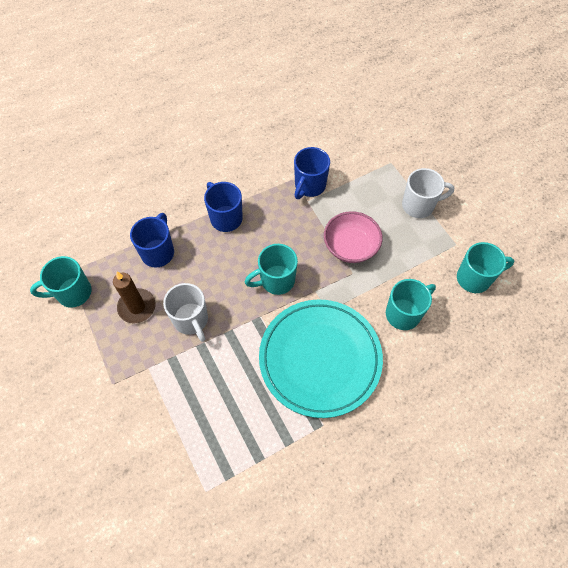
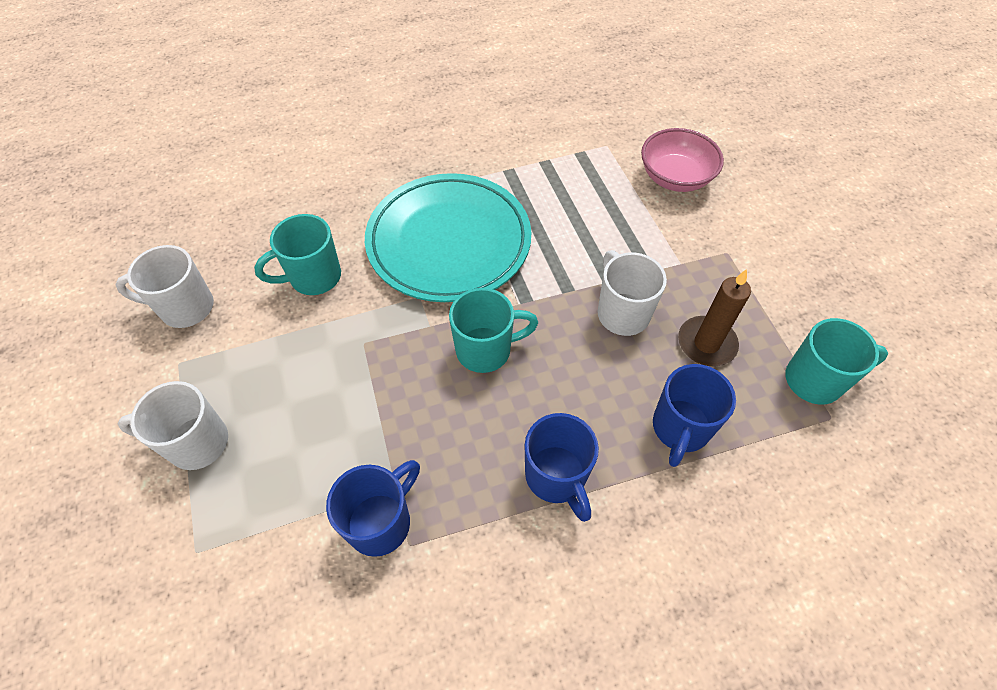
camera: 170 degrees left, 5 degrees down
(350, 246) = (349, 386): pink bowl -> pink bowl (675, 177)
(474, 278) = (185, 308): turquoise mug -> white mug

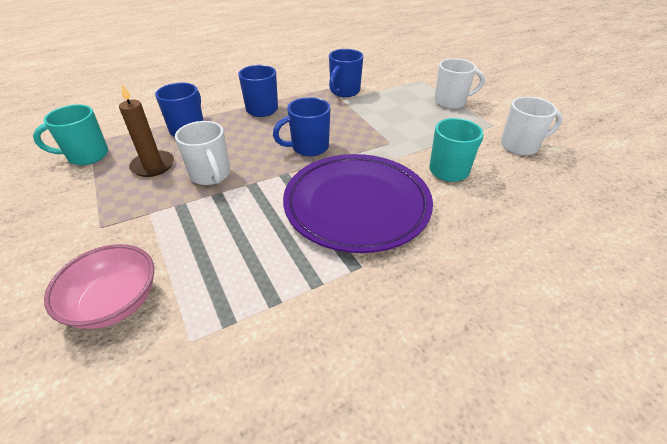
camera: 170 degrees right, 15 degrees down
(449, 242) = (357, 205): turquoise plate -> purple plate
(486, 350) = (308, 148): turquoise mug -> blue mug

